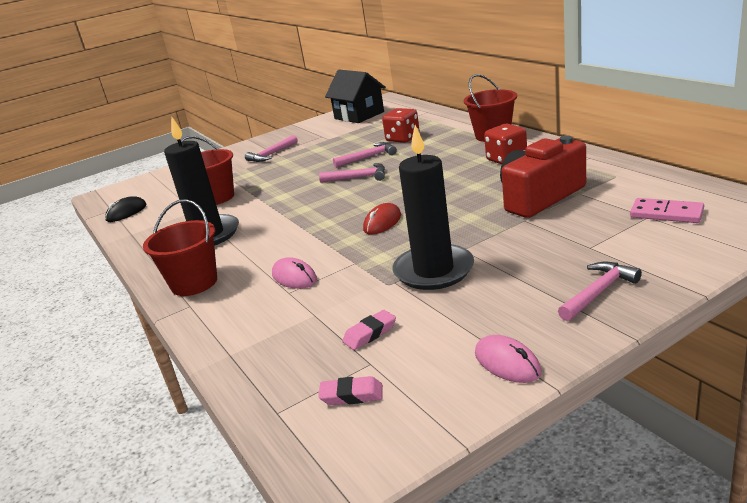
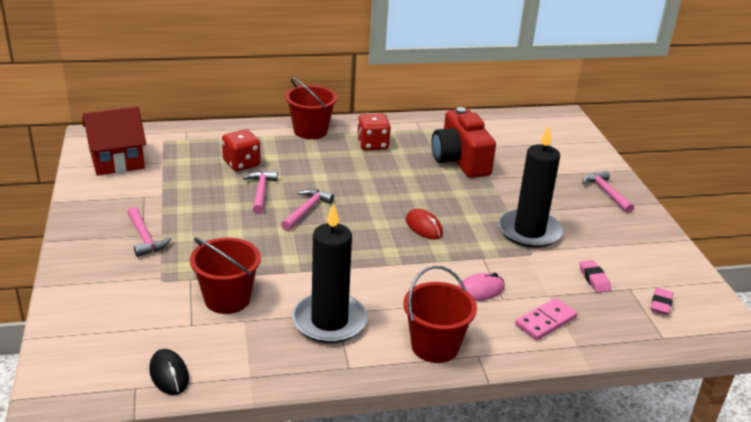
camera: 75 degrees left, 5 degrees up
(359, 115) = (117, 161): black house -> red house
(507, 363) = (659, 244): pink mouse -> none
(666, 214) = (533, 139): pink domino -> pink domino (546, 321)

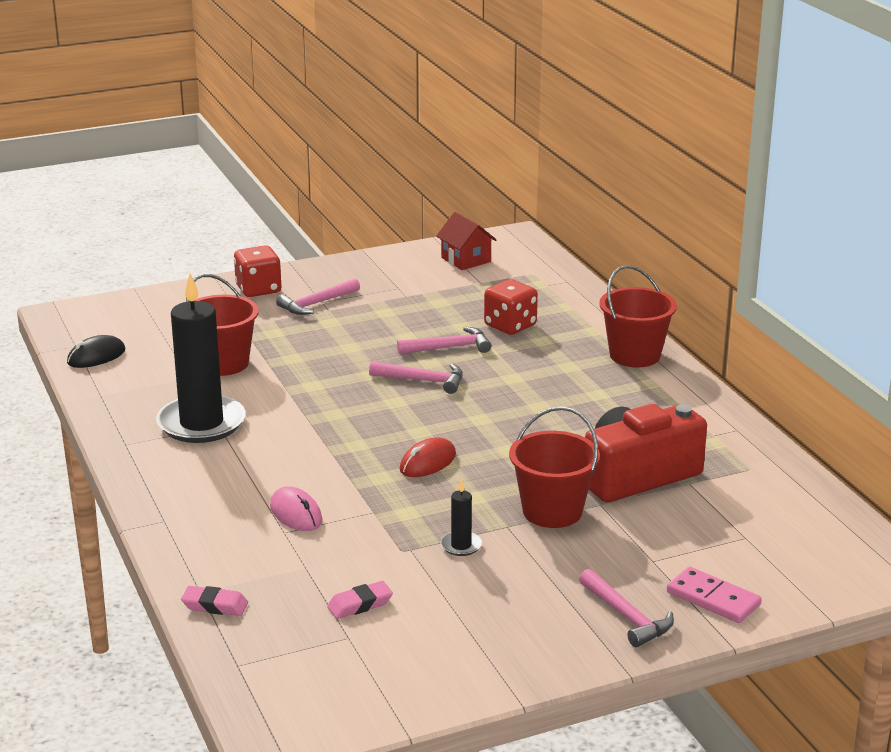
camera: 80 degrees right, 5 degrees down
(117, 161) = (466, 260): red house -> red house, size x0.64
(372, 145) = (630, 403): red dice -> red dice (258, 289)
(435, 346) = (174, 491): red bucket -> red bucket (552, 511)
(529, 231) = (461, 545): black candle -> black candle, size x0.42
(546, 321) = (245, 566): pink domino -> pink domino (713, 599)
(606, 192) = (627, 617): pink hammer -> pink hammer turned 90 degrees clockwise
(661, 304) = (318, 665): pink eraser -> pink eraser (215, 606)

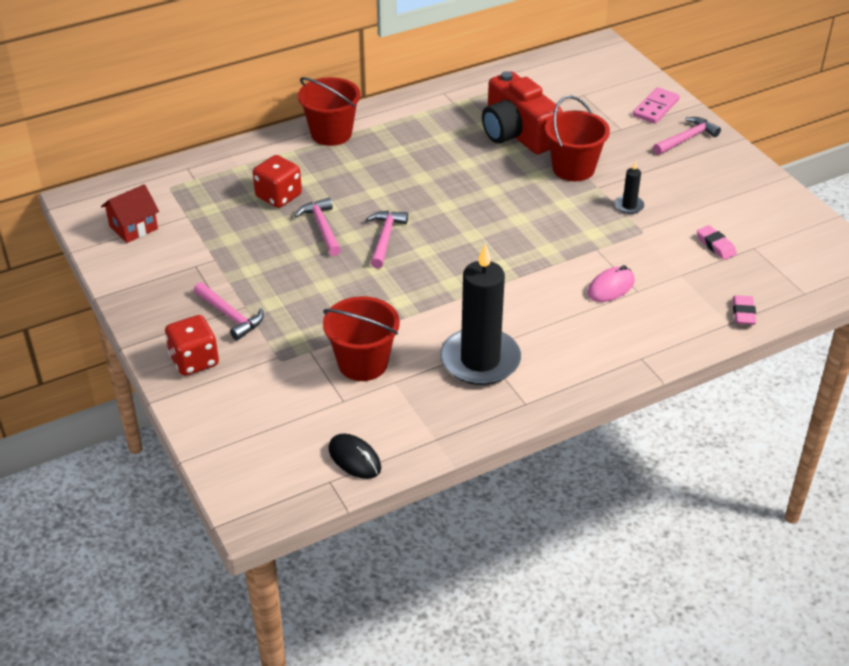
camera: 95 degrees left, 15 degrees up
(427, 462) = (519, 227): red mouse -> none

